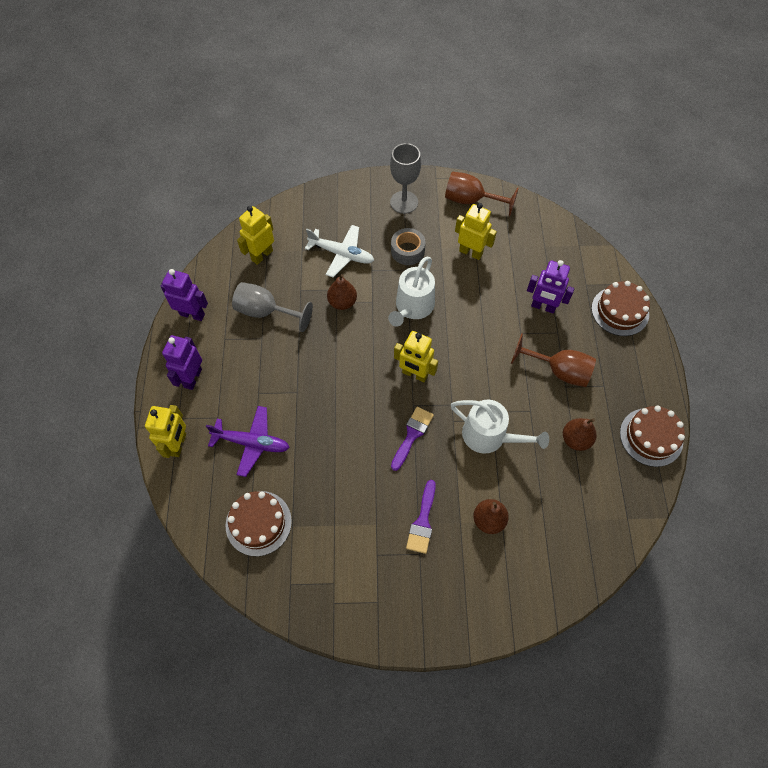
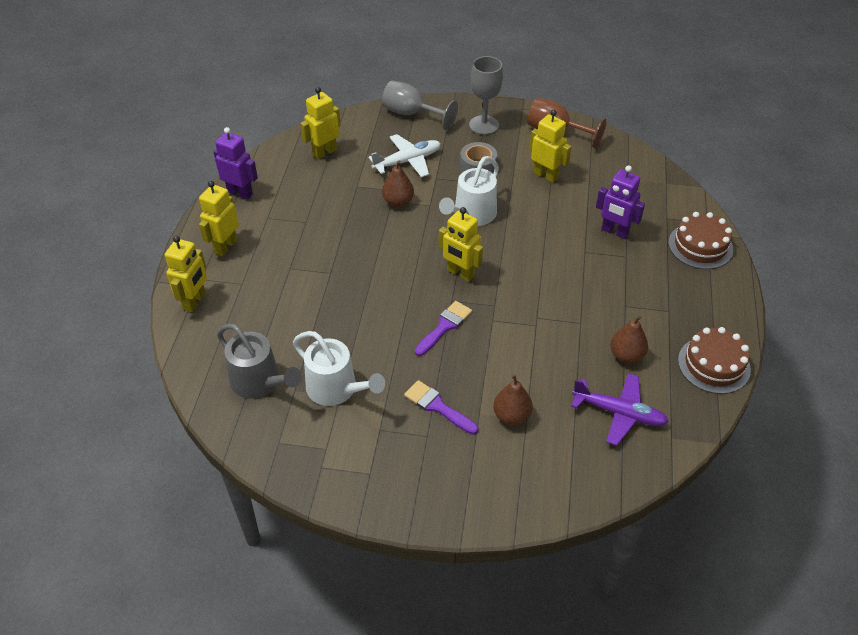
camera: 10 degrees right, 15 degrees down
(192, 378) = (225, 246): purple robot -> yellow robot
(252, 443) = (271, 310): purple plane -> purple plane (619, 413)
(258, 523) = (259, 382): brown cake -> grey watering can
(265, 312) = (316, 200): grey goblet -> grey goblet (411, 114)
(342, 254) = (408, 161): white plane -> white plane turned 60 degrees counterclockwise
(422, 521) = (437, 406): purple brush -> purple brush turned 105 degrees clockwise
(489, 436) = (529, 339): white watering can -> white watering can (336, 389)
(559, 371) = (620, 291): brown goblet -> none

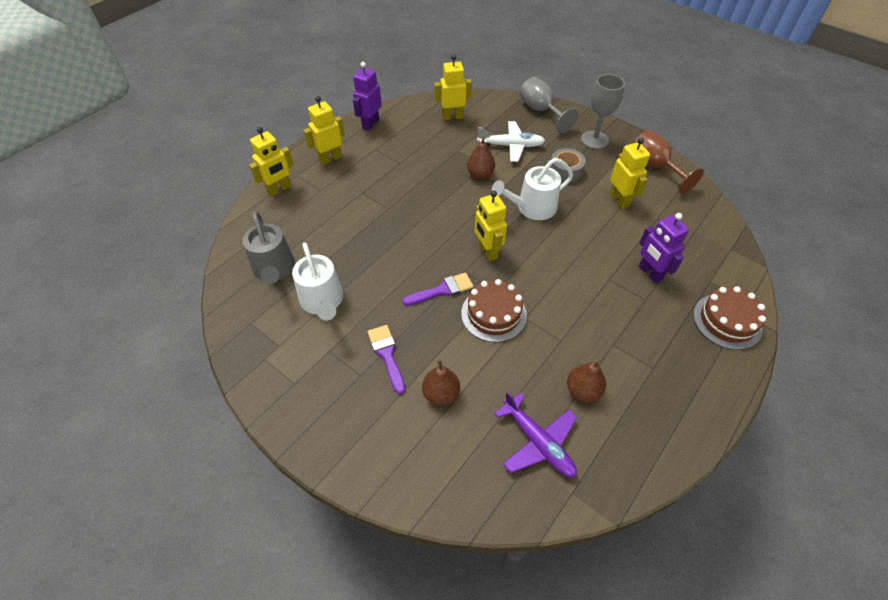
camera: 30 degrees right, 5 degrees up
(240, 193) = (370, 124): purple robot -> purple robot turned 120 degrees counterclockwise
(714, 365) = (664, 442): brown cake -> brown cake (493, 314)

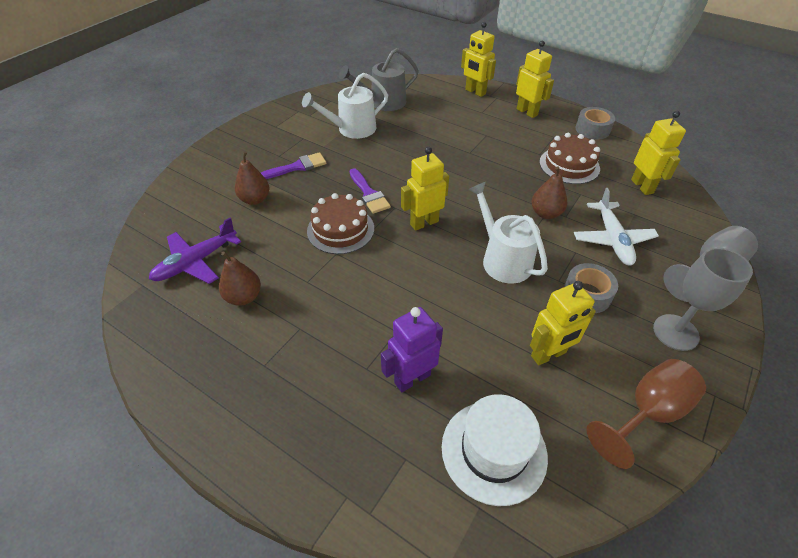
camera: 85 degrees right, 5 degrees down
(370, 124) = (592, 129): purple robot -> grey tape
(694, 237) = (494, 451): none -> white hat
(727, 321) = (332, 469): brown cake -> brown cake (569, 165)

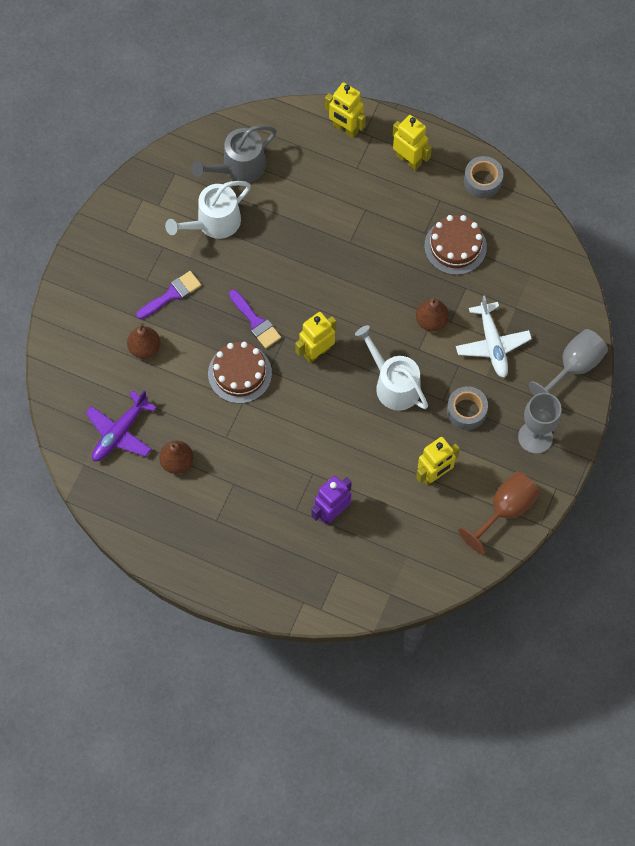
camera: 10 degrees left, 20 degrees up
(494, 451) = (397, 556): white hat -> none
(642, 186) = (527, 267): yellow robot -> none

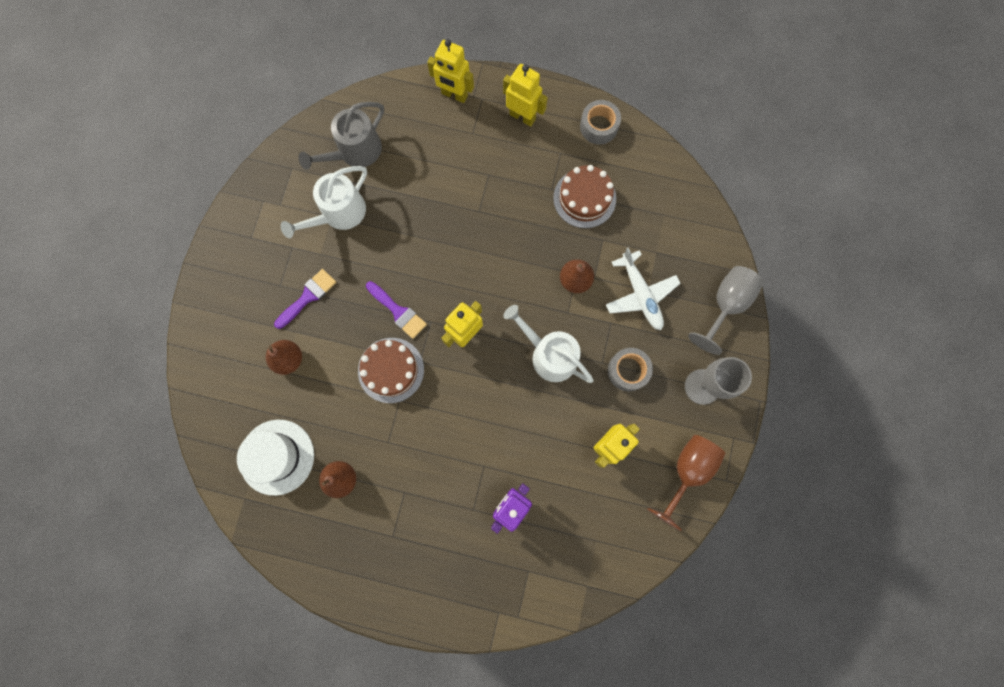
camera: 10 degrees left, 10 degrees up
(120, 433) = (277, 457): purple plane -> white hat

